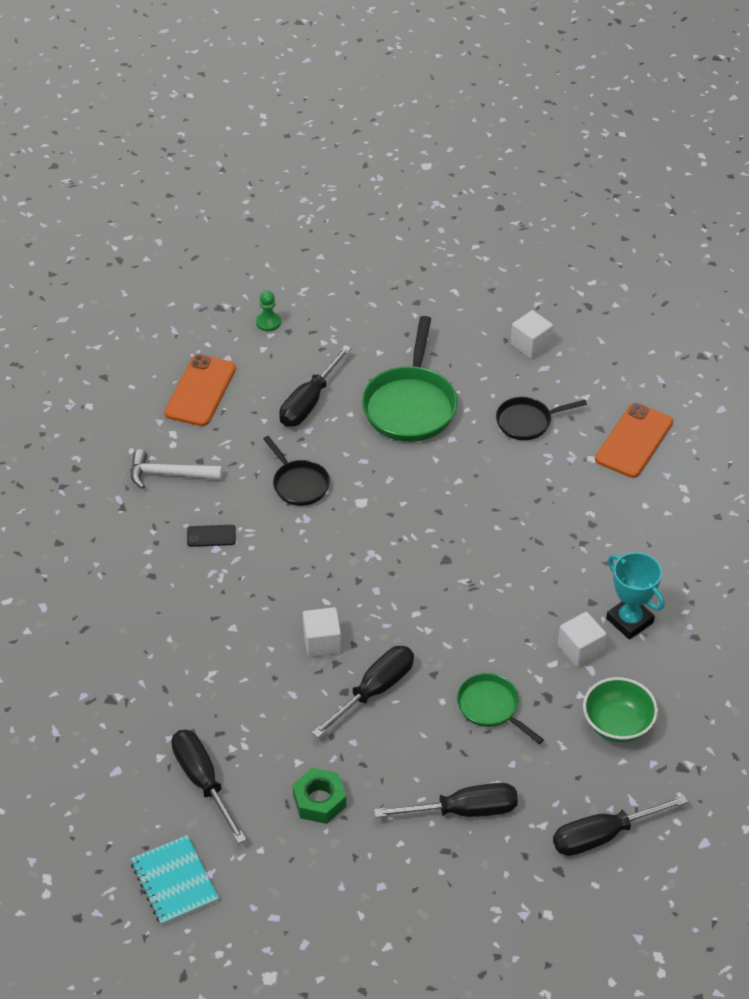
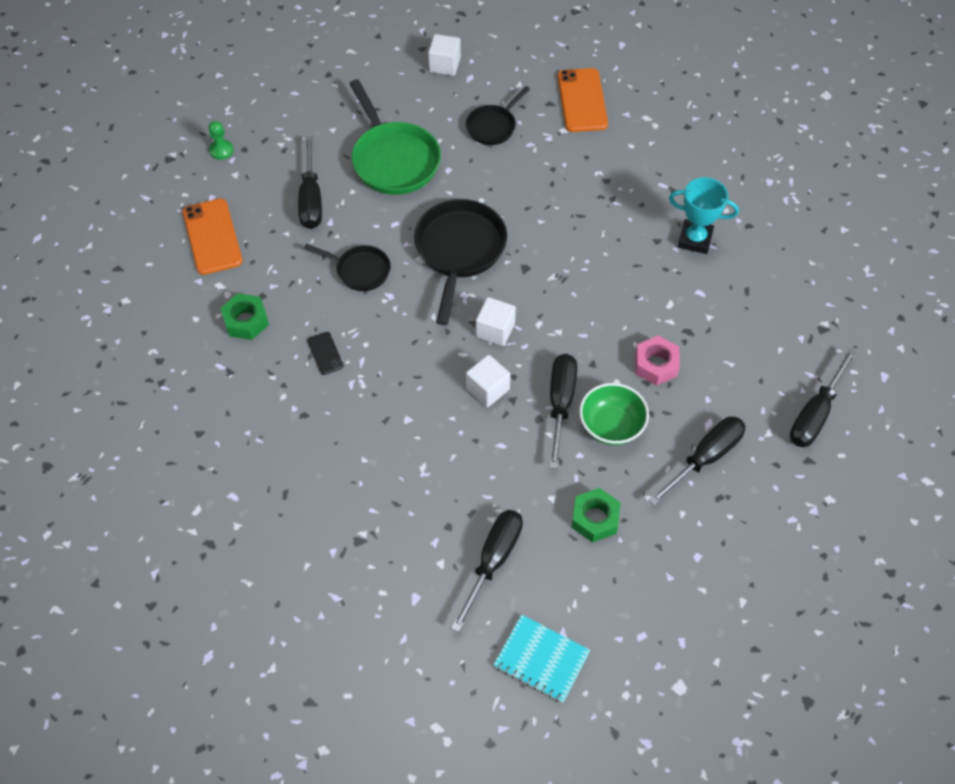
camera: 35 degrees left, 10 degrees up
(169, 474) = (246, 321): white hammer -> green nut
(203, 781) = (493, 561): black screwdriver -> black screwdriver turned 90 degrees clockwise
(211, 536) = (325, 353): black phone -> black phone turned 75 degrees counterclockwise
(400, 514) = (459, 251): none -> black pan
(491, 707) = (656, 364): green pan -> pink nut
(580, 649) = (680, 281): white cube -> white cube (495, 330)
(617, 724) = (753, 323): green bowl -> green bowl (611, 426)

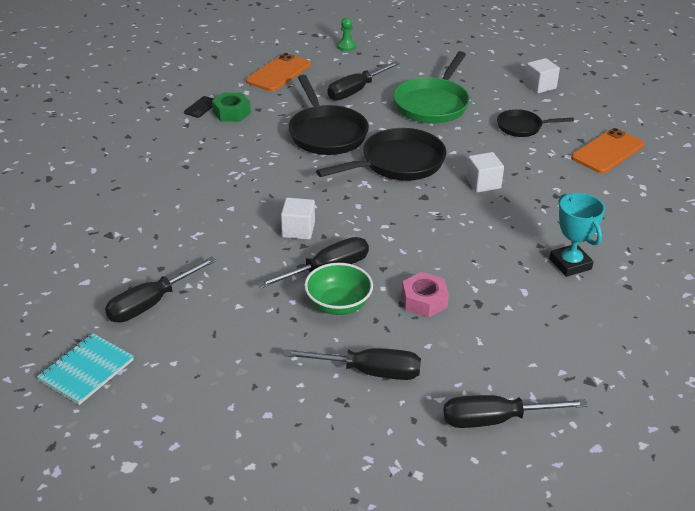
camera: 50 degrees right, 20 degrees down
(325, 353) = (243, 151): black phone -> black phone (201, 107)
(360, 270) = (326, 133): black pan -> black pan, size x1.74
(493, 561) = (151, 303): black screwdriver -> black screwdriver turned 150 degrees clockwise
(495, 330) = (353, 209): white cube -> white cube (483, 183)
(541, 659) = (86, 370): turquoise notebook -> turquoise notebook turned 45 degrees clockwise
(595, 518) = (243, 337): green nut -> none

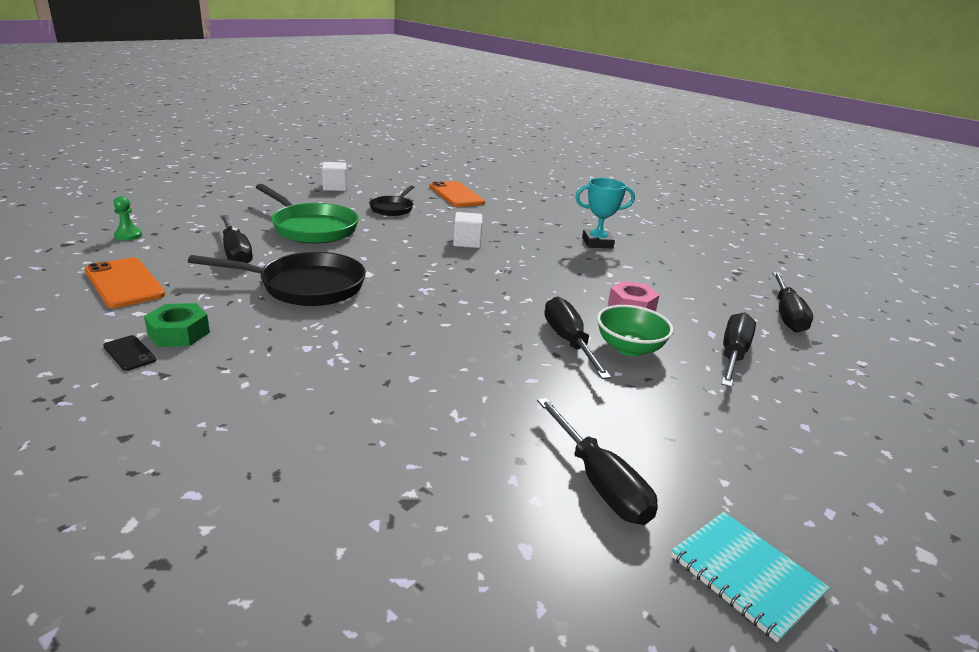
camera: 75 degrees left, 10 degrees down
(298, 230) = (488, 342): white cube -> none
(398, 163) = (402, 266): black pan -> none

